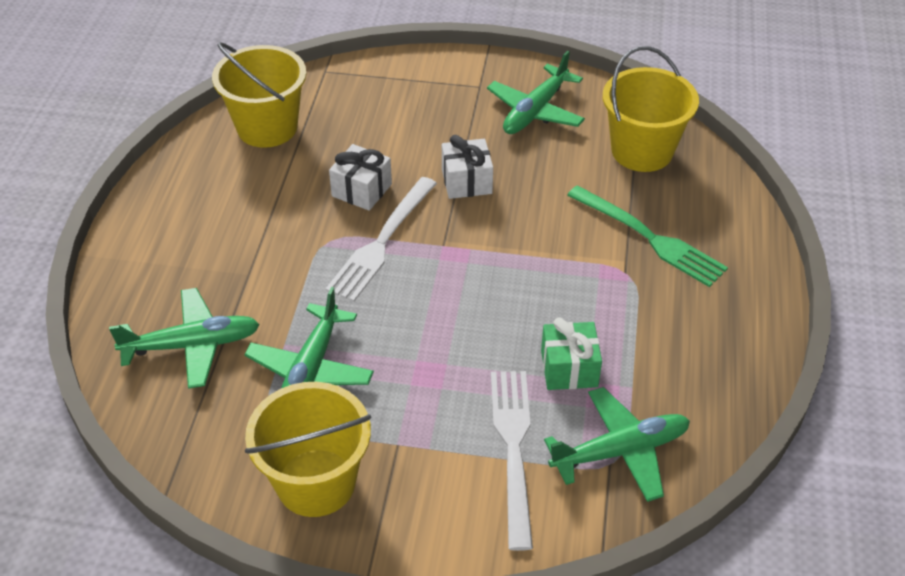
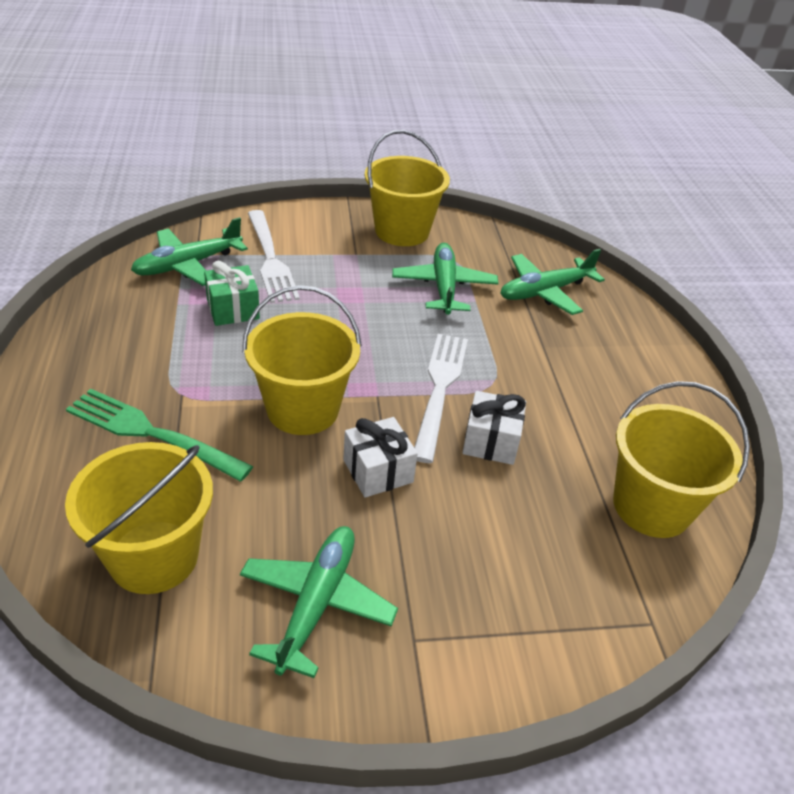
camera: 160 degrees right, 5 degrees down
(516, 241) = (302, 409): none -> yellow bucket

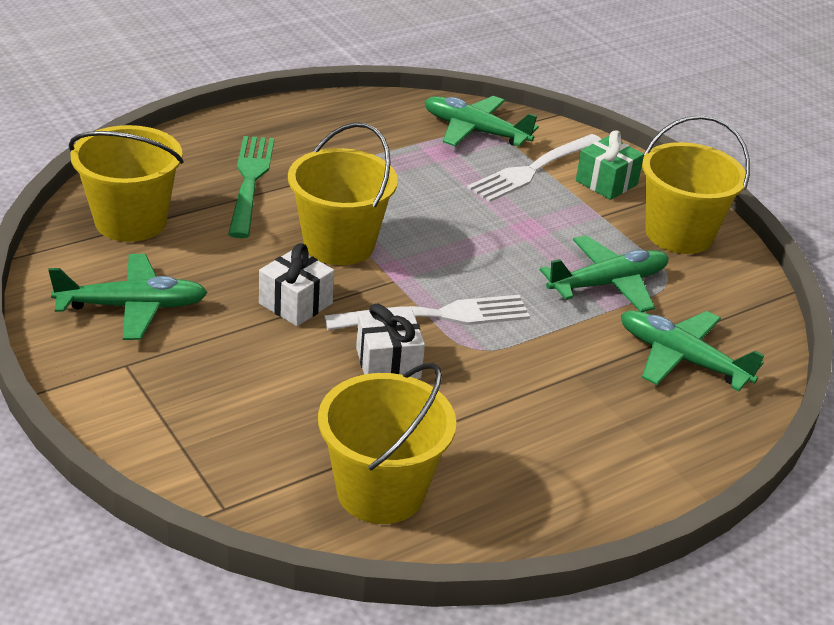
camera: 65 degrees right, 5 degrees down
(233, 309) = (436, 172): green gift -> green gift (606, 183)

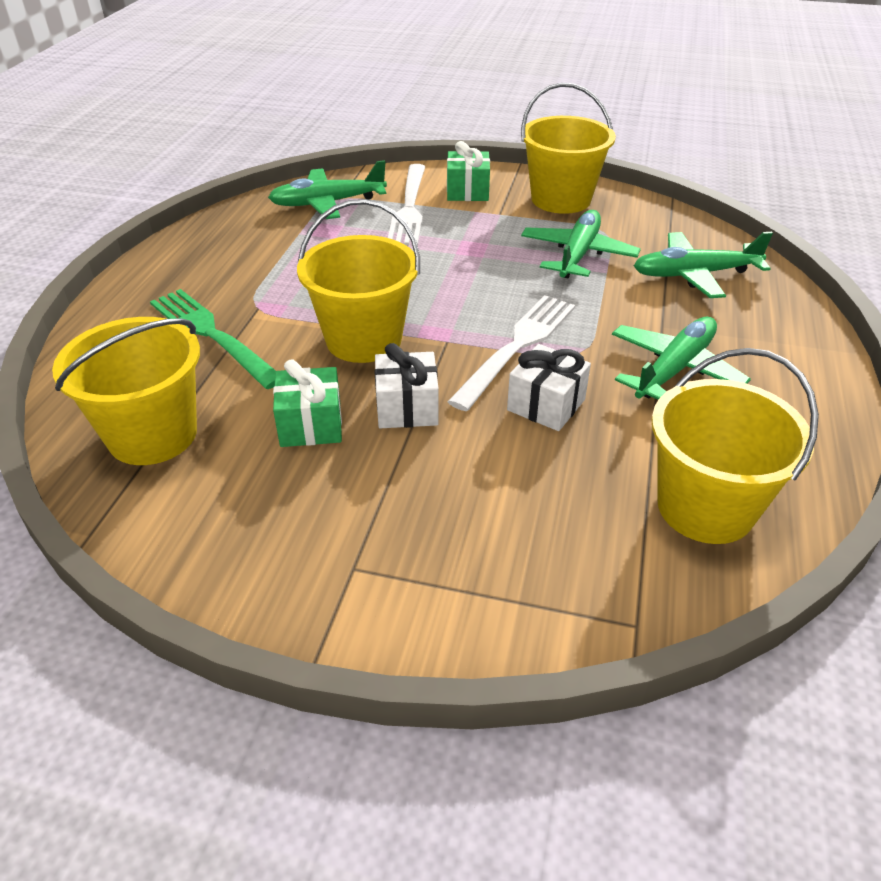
camera: 40 degrees left, 5 degrees up
(132, 307) = (275, 510): green plane -> green plane (674, 369)
(223, 274) = (311, 425): none -> green gift

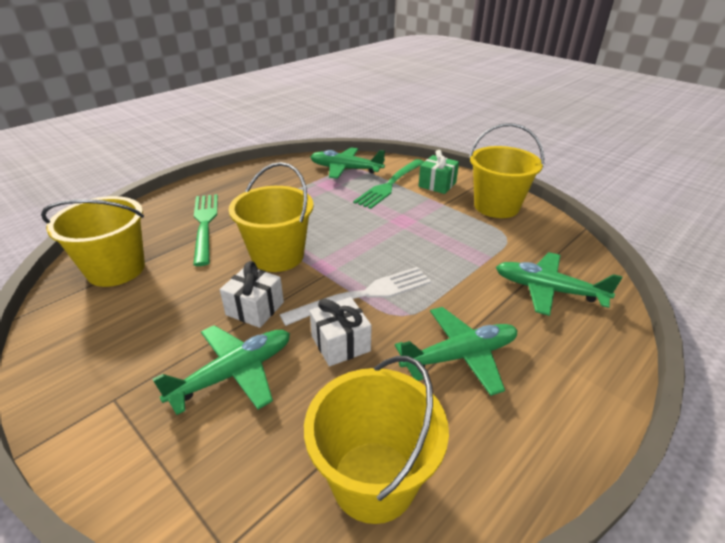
camera: 30 degrees right, 5 degrees down
(311, 425) = (193, 296): green gift -> none
(409, 207) = (390, 184): white fork -> green fork
(577, 255) = (470, 247): green plane -> green plane (233, 373)

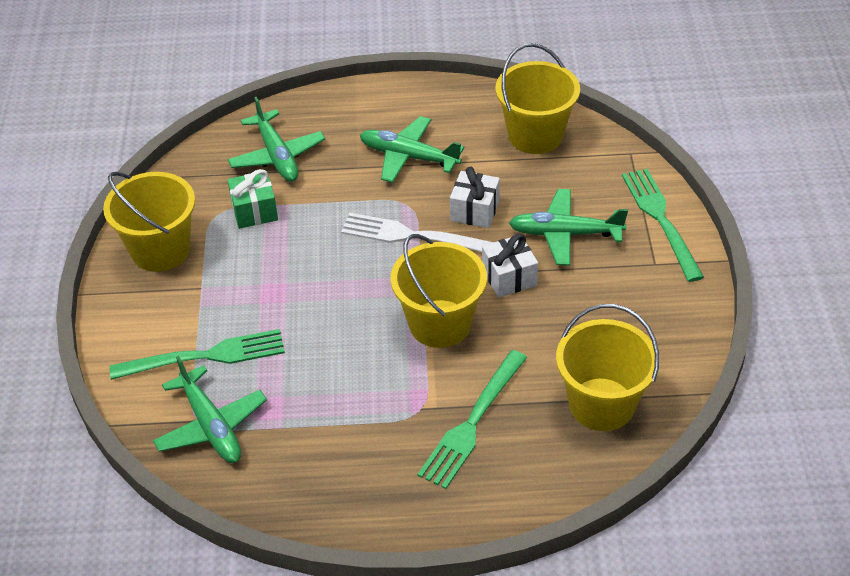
camera: 135 degrees left, 10 degrees up
(127, 459) = (660, 220): none -> green fork
(437, 184) = (158, 320): green gift -> green gift (254, 211)

